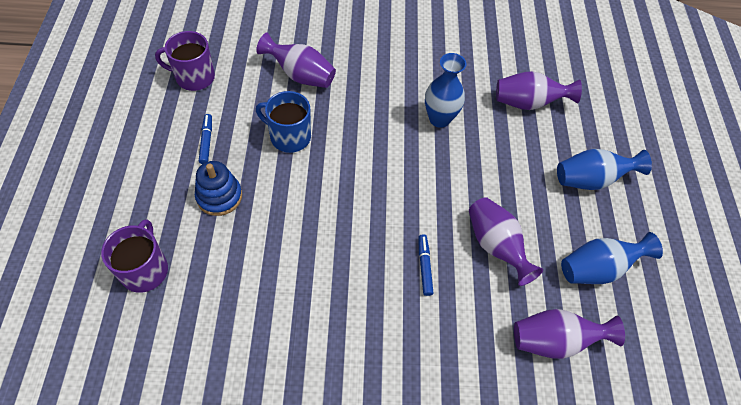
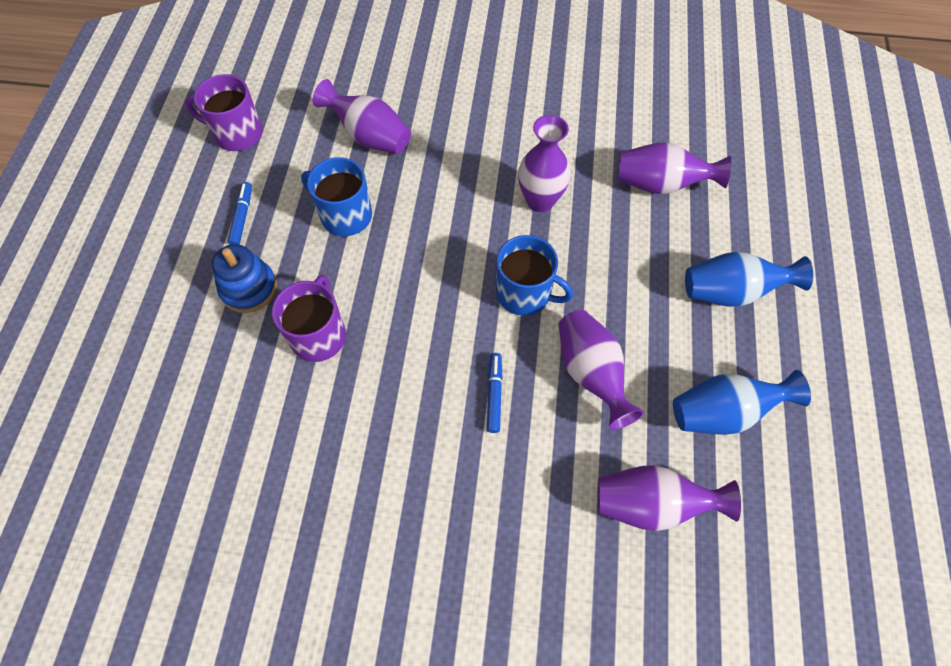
camera: 10 degrees right, 5 degrees up
(145, 270) = (148, 375): purple mug -> purple mug (319, 335)
(437, 189) = (525, 293): none -> blue mug
(439, 119) = (540, 201): blue vase -> purple vase

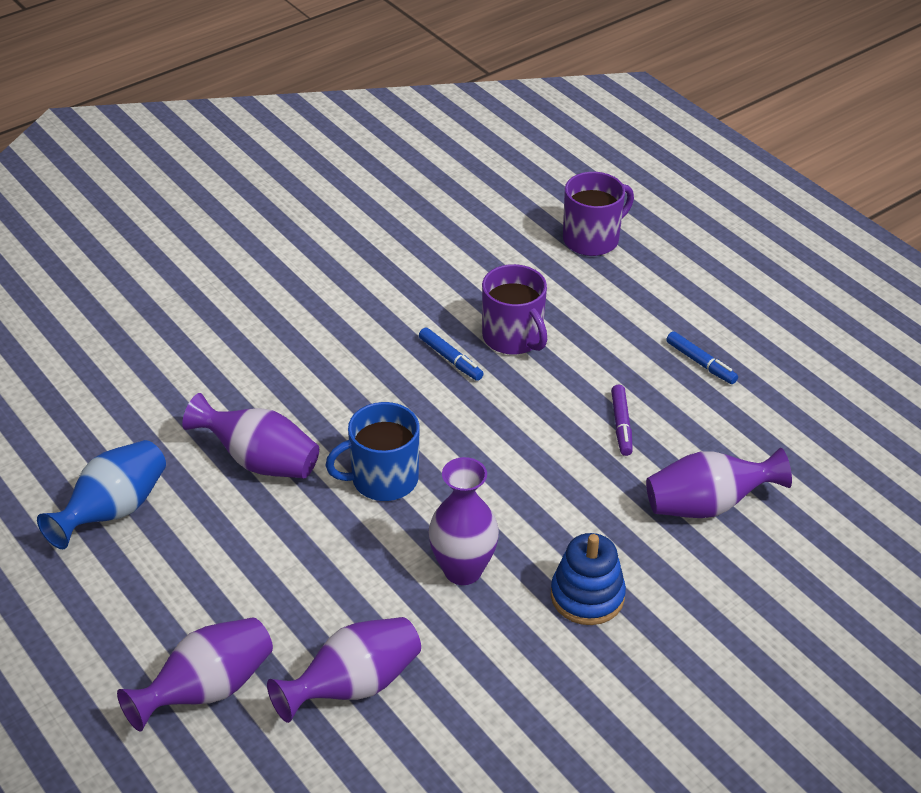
camera: 135 degrees right, 20 degrees down
(237, 134) = (822, 416): purple mug -> purple mug (592, 239)
(249, 288) = (612, 326): blue stacking toy -> blue stacking toy (587, 596)
(345, 215) = (621, 425): blue mug -> purple marker
(494, 394) = (326, 394): blue marker -> blue marker (450, 359)
(651, 504) = (129, 412): purple vase -> purple vase (207, 690)
(731, 292) = (181, 621): blue vase -> none

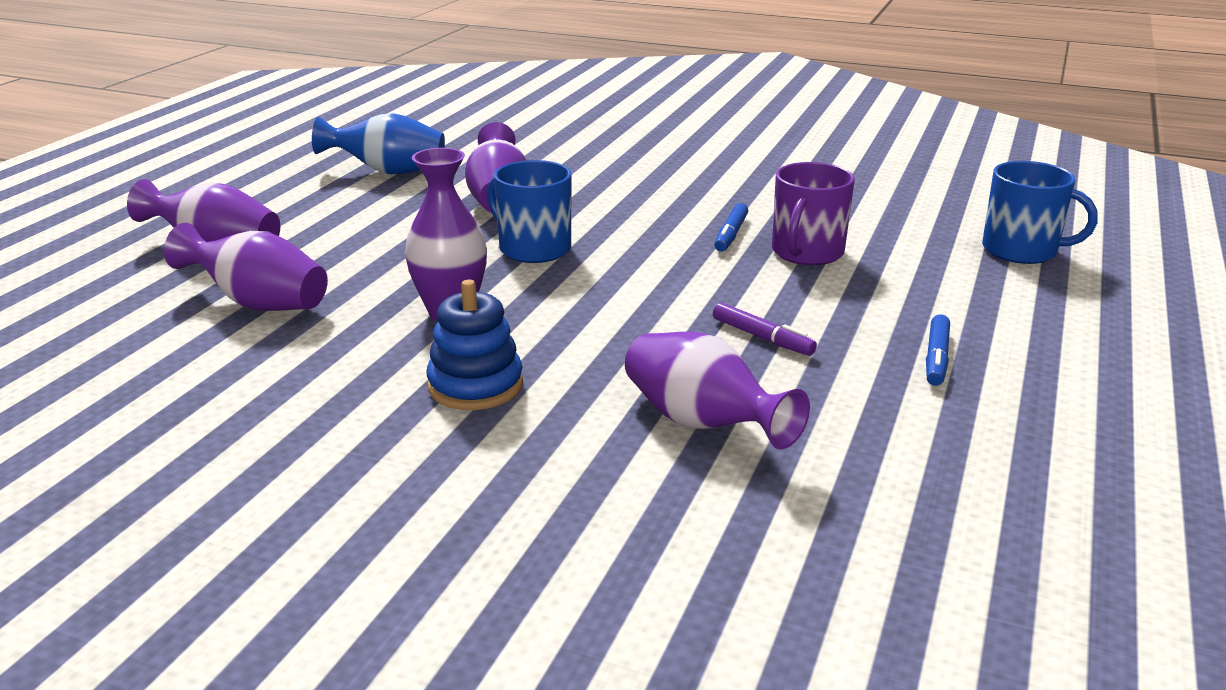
camera: 60 degrees right, 15 degrees down
(592, 239) = (1021, 250): purple mug -> blue mug
(621, 425) = (762, 338): purple marker -> purple marker turned 105 degrees counterclockwise

